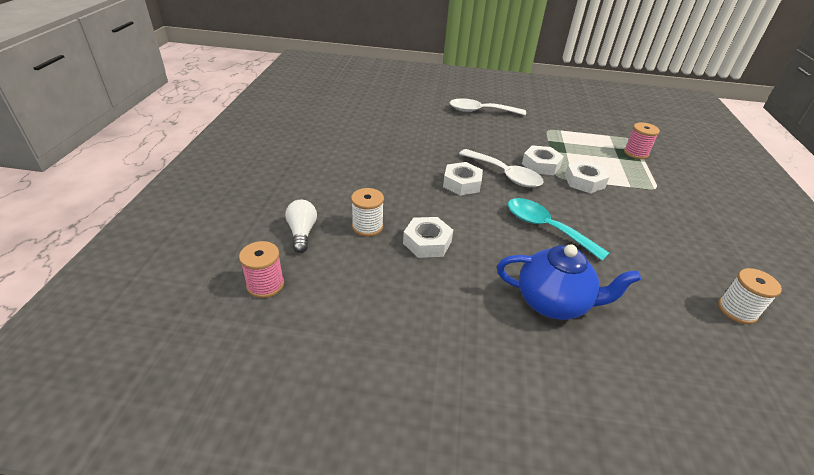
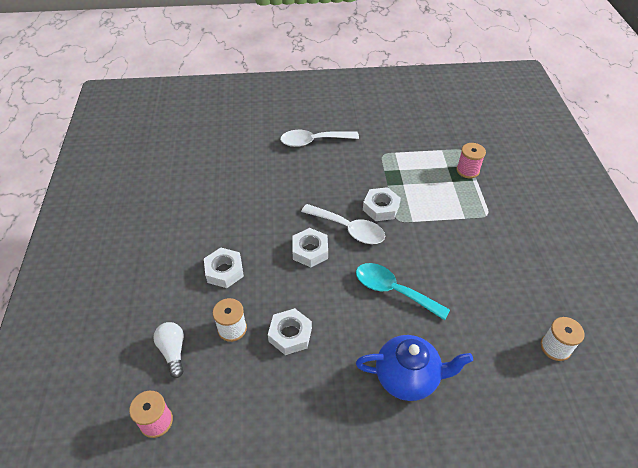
camera: 10 degrees left, 10 degrees up
(584, 181) = (422, 221): white nut -> white nut (224, 271)

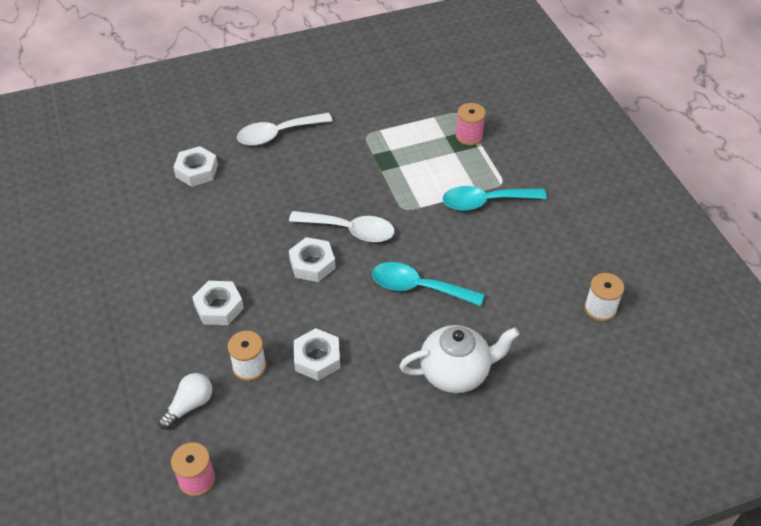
camera: 15 degrees left, 0 degrees up
(173, 351) = (189, 405): white light bulb -> white light bulb turned 75 degrees clockwise
(381, 208) = (380, 199): white nut -> white nut (197, 171)
(407, 377) = (456, 373): blue teapot -> white teapot
(469, 228) = (485, 202): none -> turquoise spoon

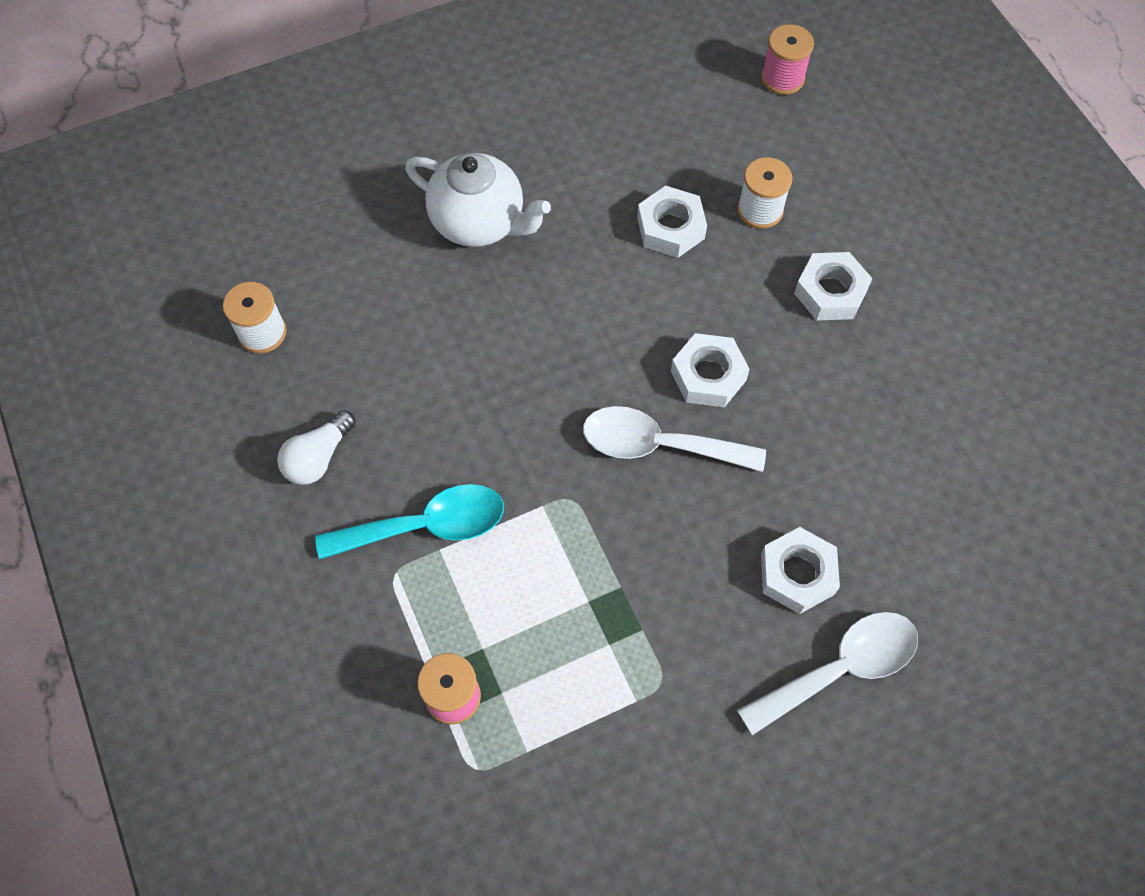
camera: 175 degrees right, 15 degrees up
(189, 405) = (821, 156): white light bulb -> white light bulb (318, 458)
(197, 171) = (964, 557): white nut -> white nut (797, 574)
(418, 287) = (538, 347): turquoise spoon -> none
(456, 373) = (479, 222): white teapot -> white teapot turned 135 degrees counterclockwise

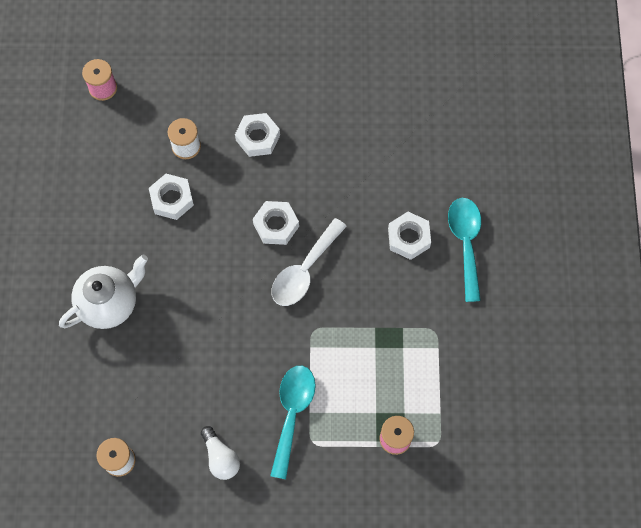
camera: 65 degrees left, 5 degrees up
(840, 668) = (465, 243): white spoon -> turquoise spoon

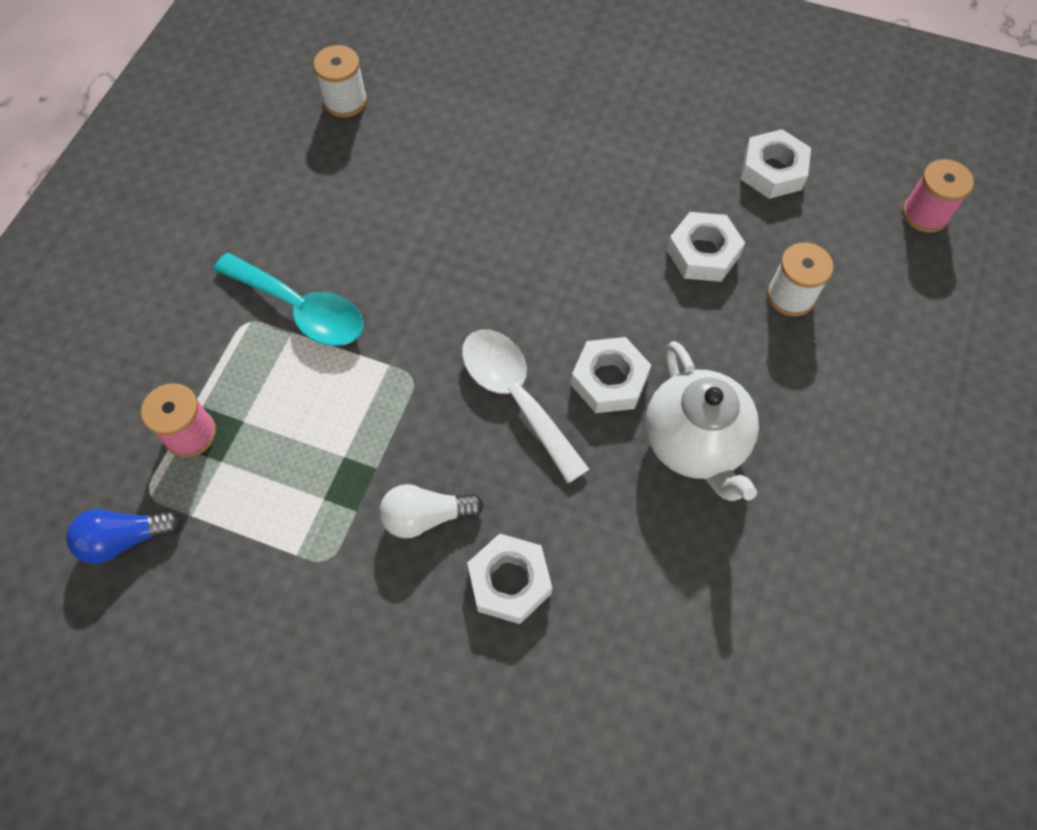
camera: 110 degrees right, 5 degrees down
(109, 303) = (566, 141): white teapot -> white teapot (695, 443)
(221, 457) = (288, 207): white light bulb -> white light bulb (426, 516)
(258, 138) = (779, 402): white nut -> white nut (772, 171)
(465, 243) = (461, 681): turquoise spoon -> none
(467, 442) = (125, 539): none -> blue light bulb

